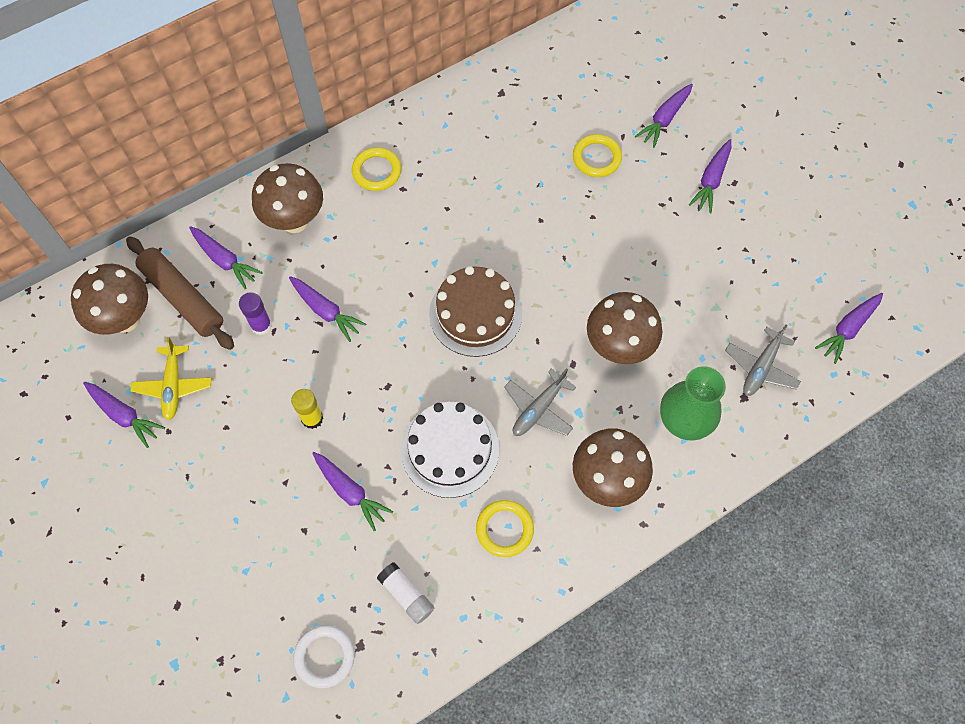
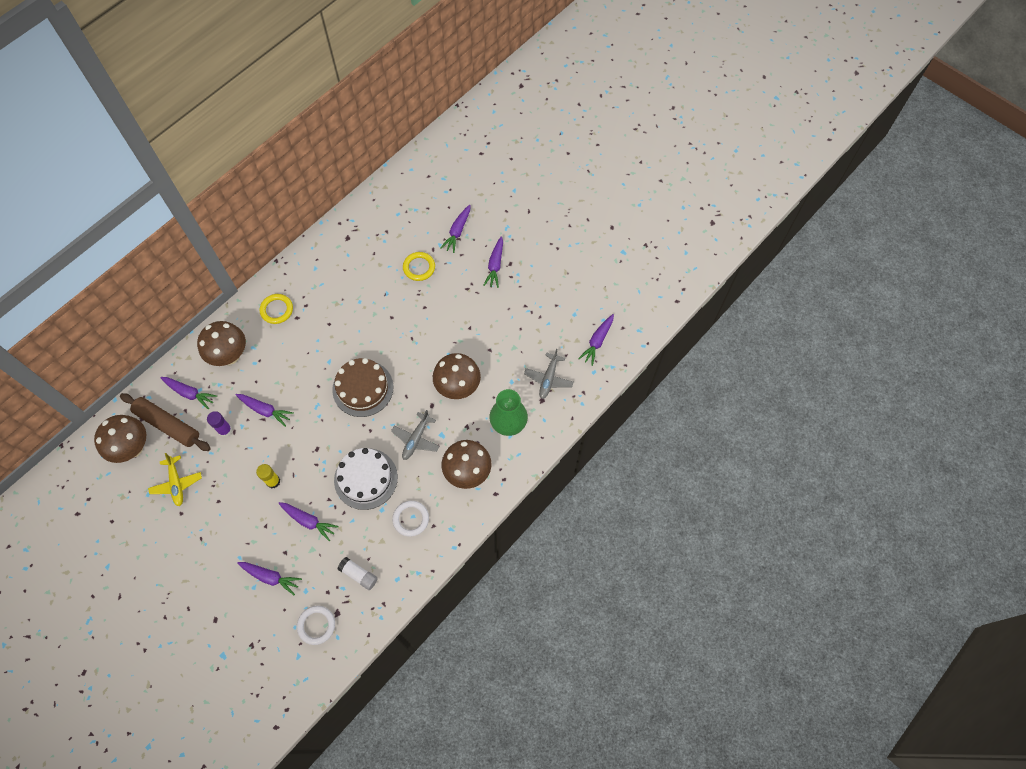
camera: 15 degrees left, 0 degrees up
(124, 415) = (149, 510): purple carrot -> purple carrot (270, 577)
(504, 529) = (411, 519): yellow ring -> white ring

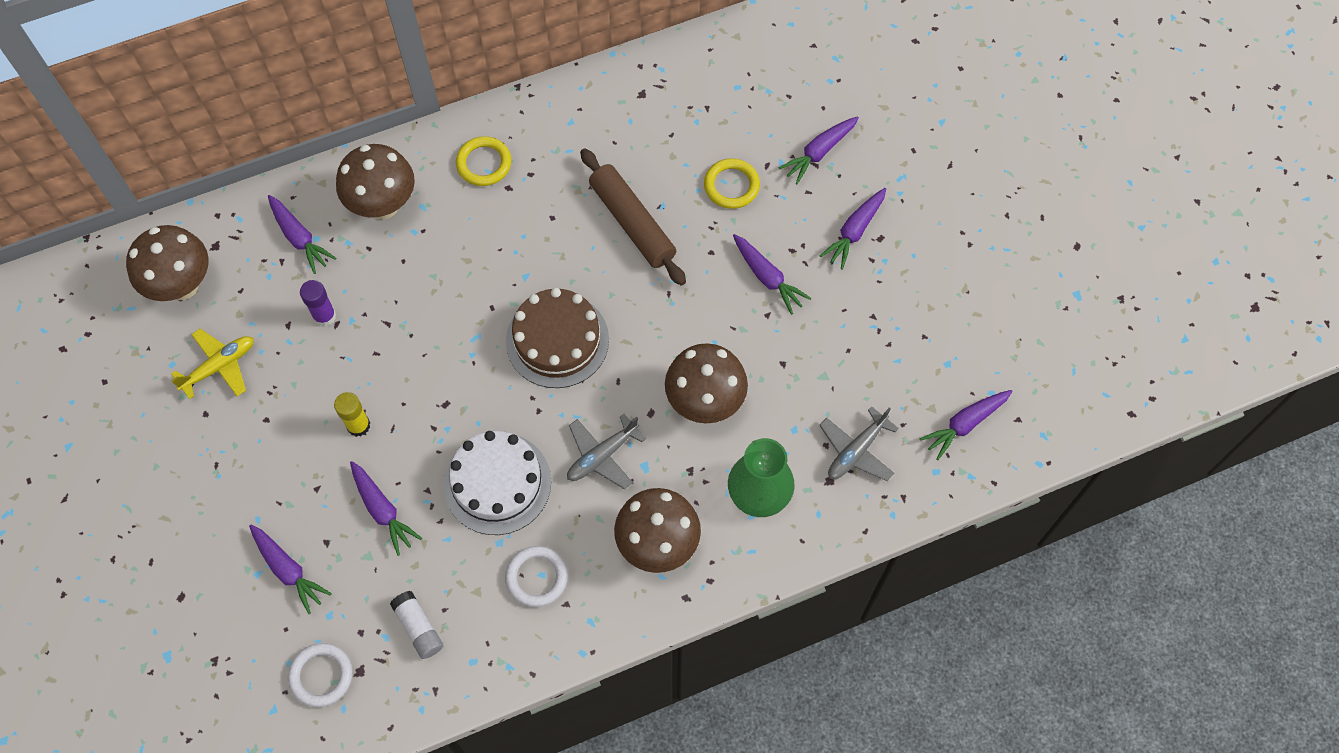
camera: 25 degrees right, 0 degrees up
(168, 425) = (247, 272): brown rolling pin -> brown rolling pin (632, 223)
(176, 483) = (219, 366): yellow plane -> yellow plane turned 135 degrees counterclockwise
(265, 410) = (396, 311): purple carrot -> purple carrot (767, 277)

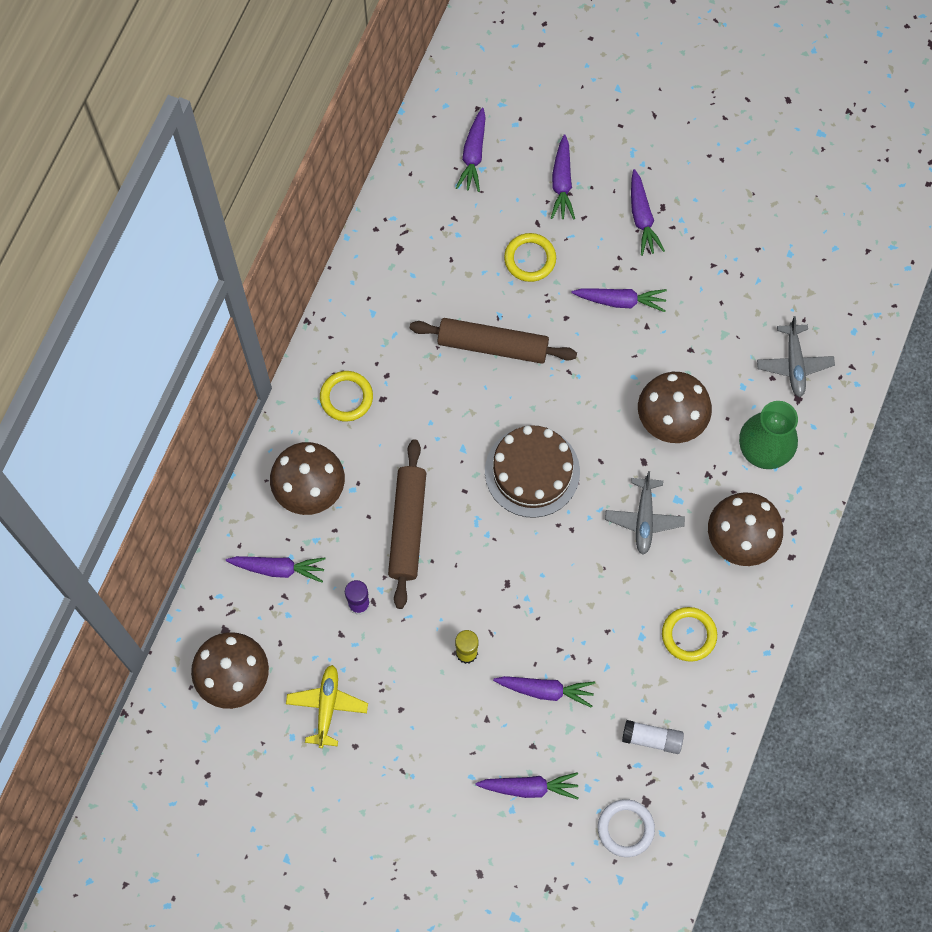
camera: 45 degrees left, 5 degrees up
(421, 294) = (407, 527): none -> brown rolling pin
(497, 483) = (598, 601): white cake -> none
(536, 577) = (689, 635): white ring -> yellow ring
(965, 424) = (840, 284): purple carrot -> purple carrot (473, 155)

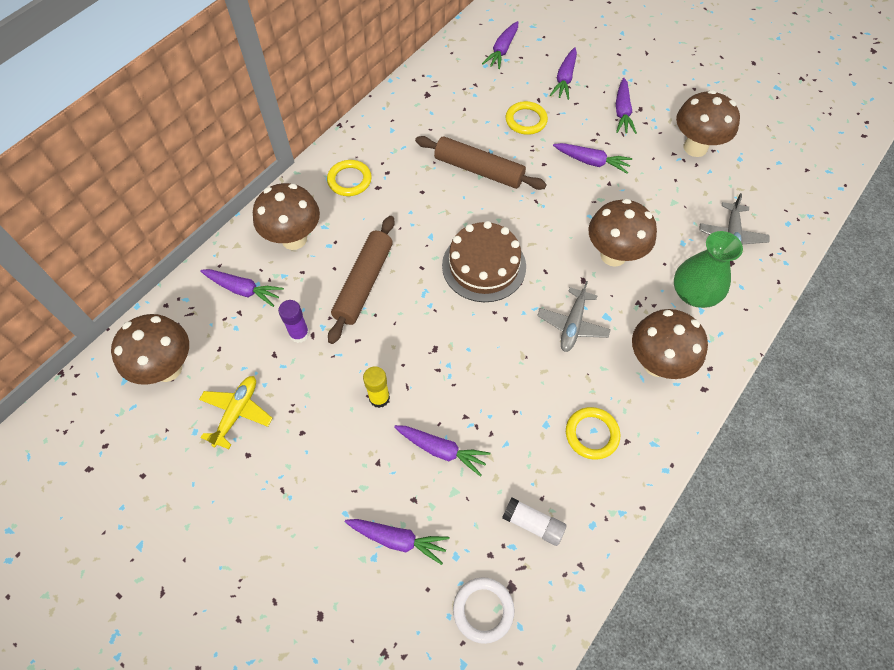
camera: 15 degrees right, 10 degrees down
(736, 250) = (695, 147): none -> brown mushroom

